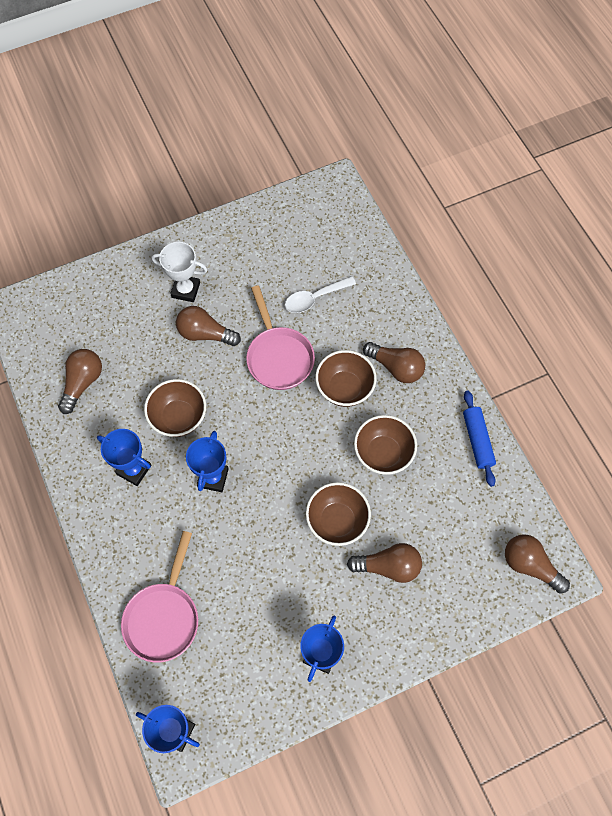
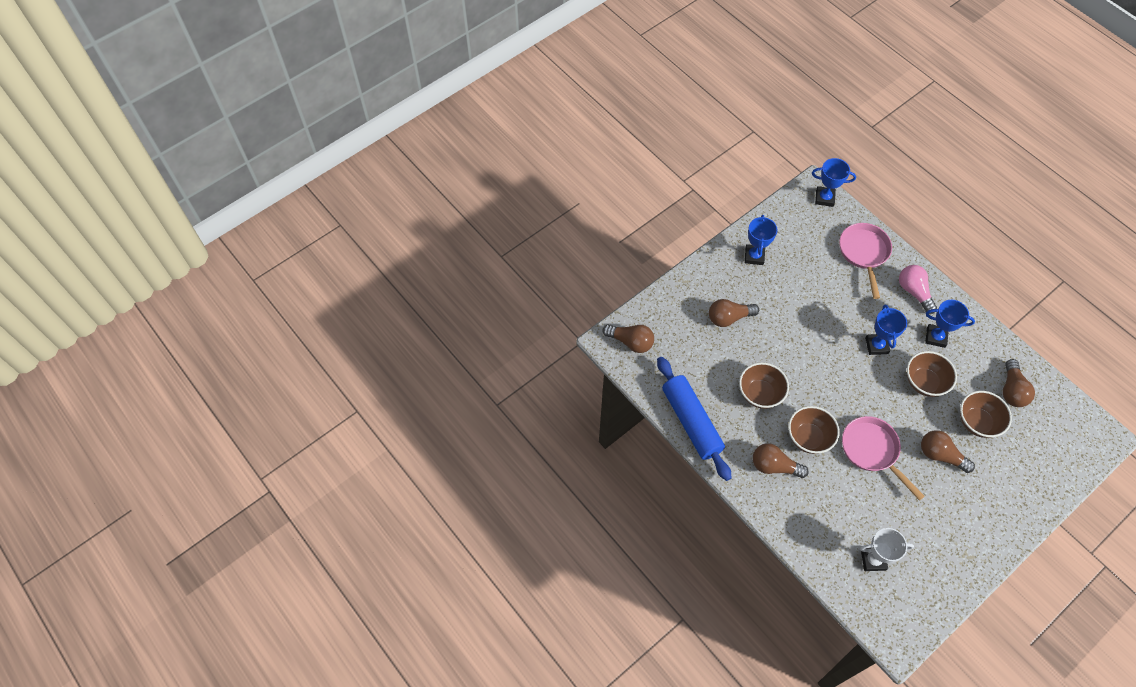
camera: 165 degrees right, 5 degrees down
(127, 539) = (914, 292): none -> pink light bulb
(185, 290) = (977, 491): white trophy -> white trophy (873, 560)
(205, 334) = (940, 455): brown light bulb -> brown light bulb turned 150 degrees counterclockwise
(314, 298) = (866, 512): white spoon -> none
(337, 521) = (775, 338): brown bowl -> brown bowl (977, 422)
(477, 440) = (691, 422): blue rolling pin -> blue rolling pin, size x1.74

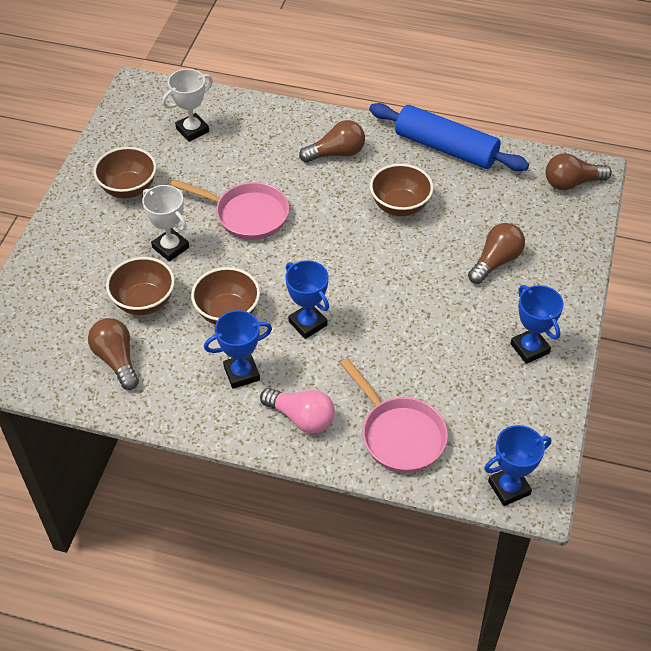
camera: 145 degrees right, 10 degrees down
(808, 438) = (320, 193): brown bowl -> brown bowl (128, 188)
(940, 455) = (170, 247): brown light bulb -> white trophy

